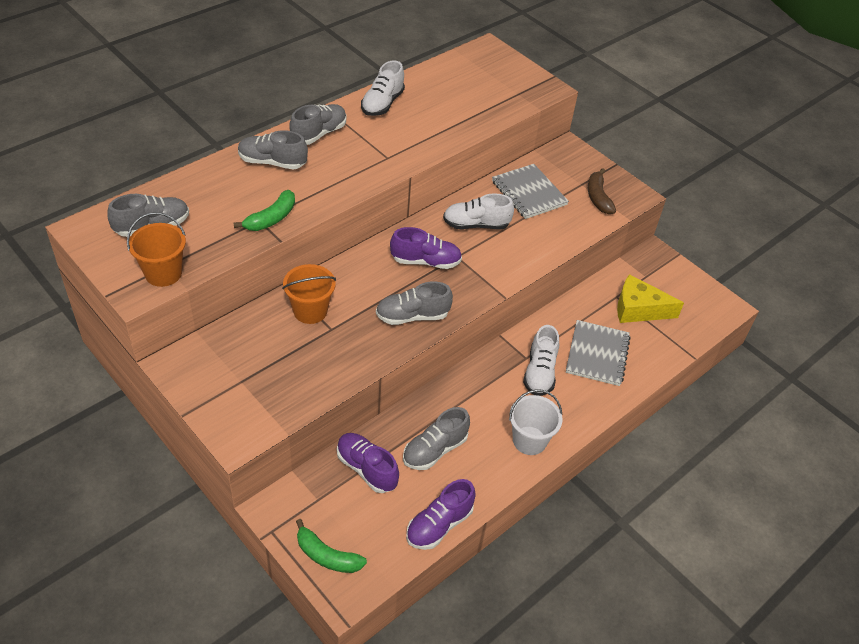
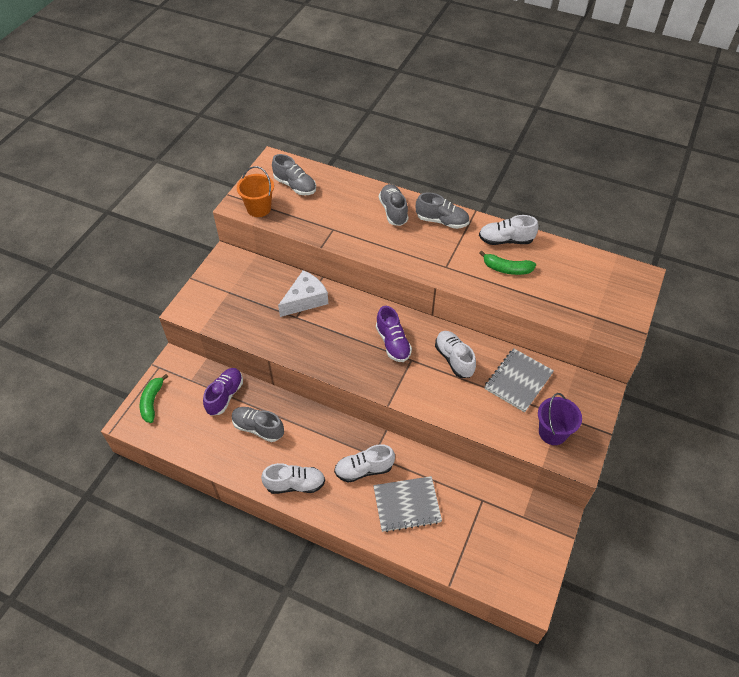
camera: 70 degrees right, 5 degrees up
(271, 218) = (338, 234): green banana -> green banana (506, 269)
(310, 311) = (305, 300): orange bucket -> white cheese
(412, 316) = (334, 356): grey shoe -> none
(439, 525) = (198, 454): purple shoe -> none
(529, 440) = (295, 484): white bucket -> white shoe
(598, 197) = (552, 432): brown banana -> purple bucket
(638, 309) = (478, 522): yellow cheese -> none

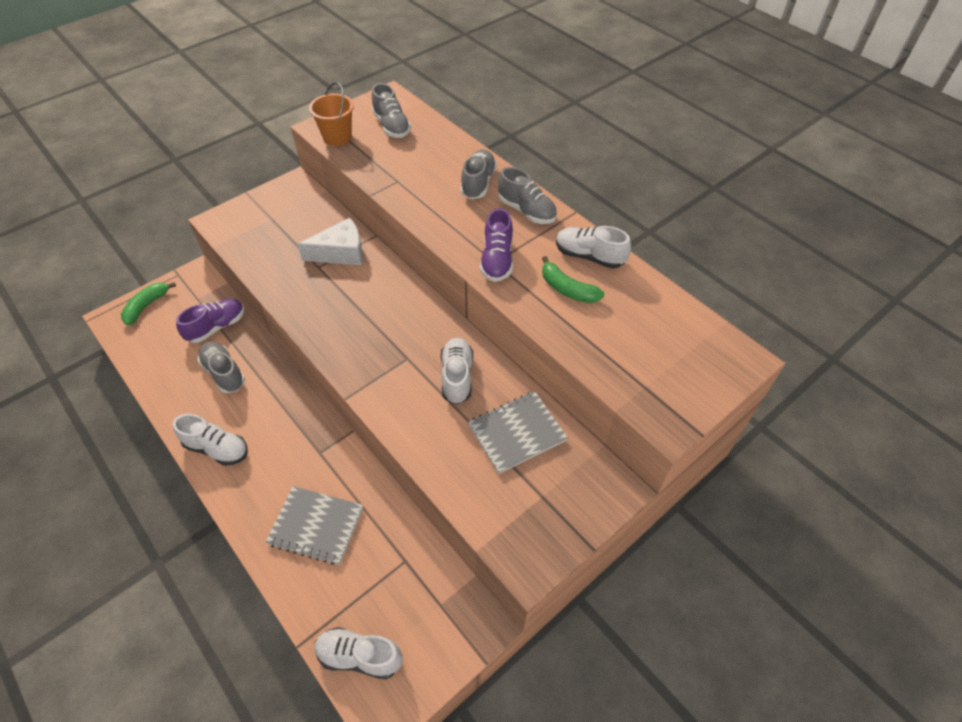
camera: 25 degrees right, 0 degrees up
(364, 469) = (298, 464): white shoe -> white shoe (359, 656)
(393, 343) = (400, 332): purple shoe -> purple shoe (497, 260)
(552, 432) = (517, 514): purple bucket -> none

